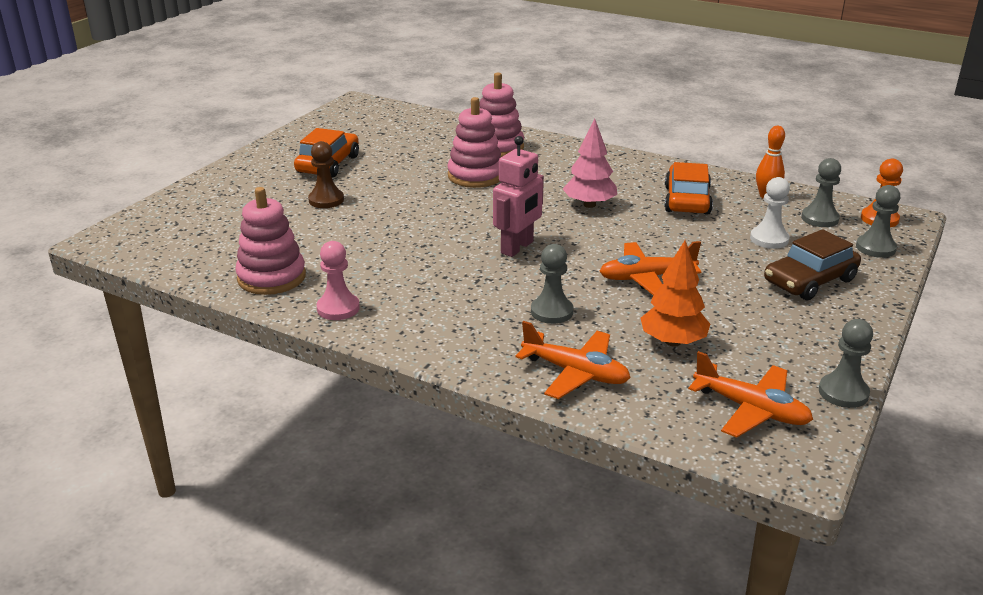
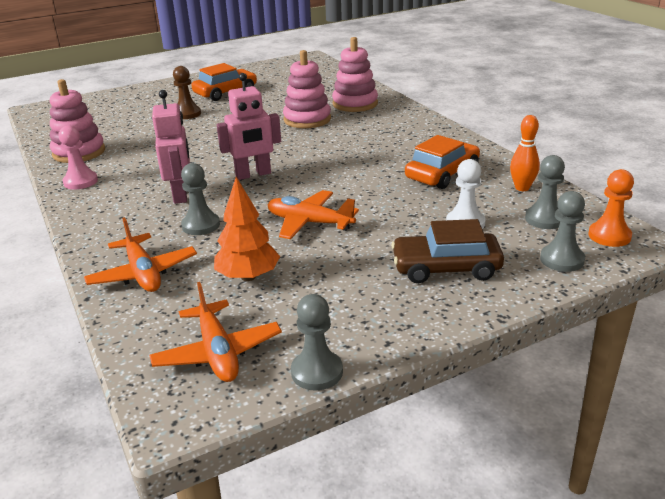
camera: 35 degrees right, 0 degrees up
(478, 289) = (181, 195): none -> pink robot
(589, 205) = (356, 158): pink tree -> none

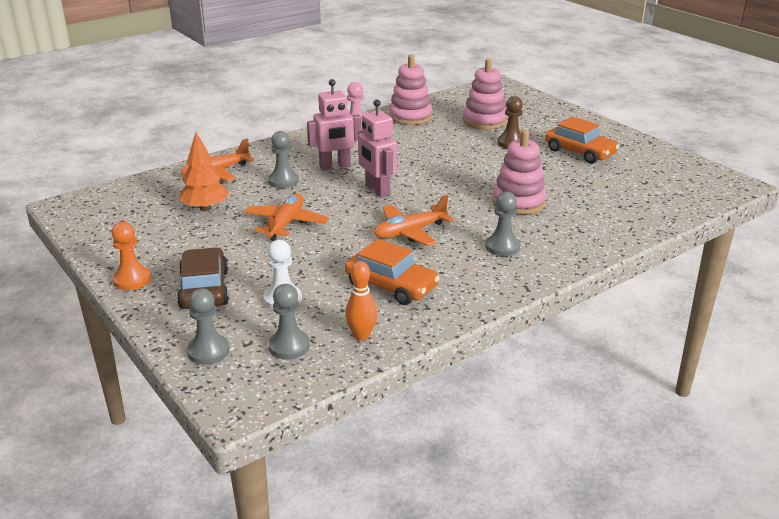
camera: 80 degrees right, 0 degrees up
(217, 352) = (118, 209): orange plane -> orange plane (410, 232)
(317, 372) = (87, 243): grey pawn -> grey pawn (502, 247)
(355, 104) = (579, 225): pink stacking toy -> pink stacking toy (484, 121)
(609, 236) = (251, 386): orange pawn -> orange pawn (132, 280)

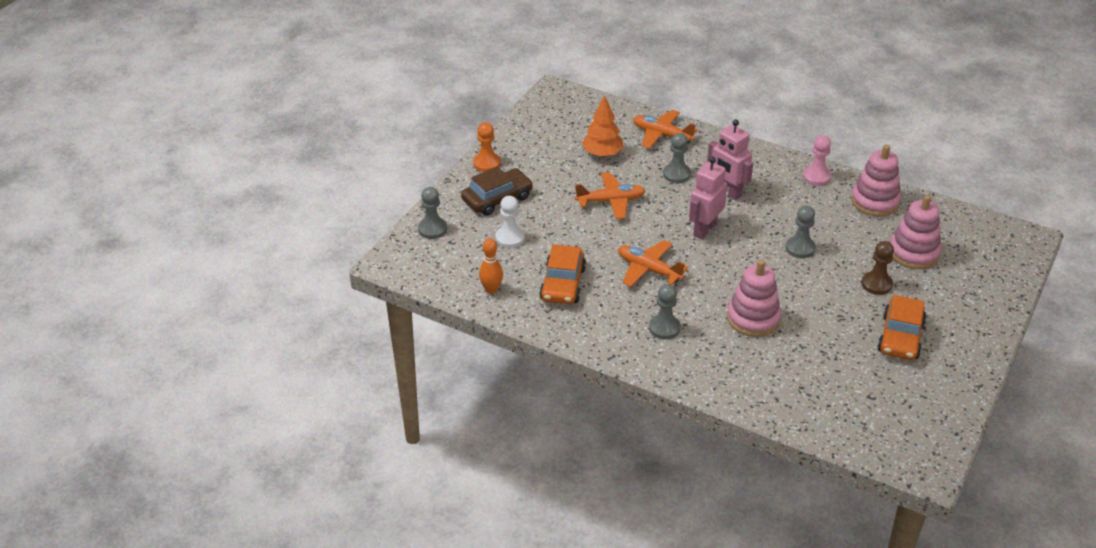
camera: 65 degrees right, 10 degrees up
(289, 346) = (459, 261): grey pawn -> grey pawn (800, 248)

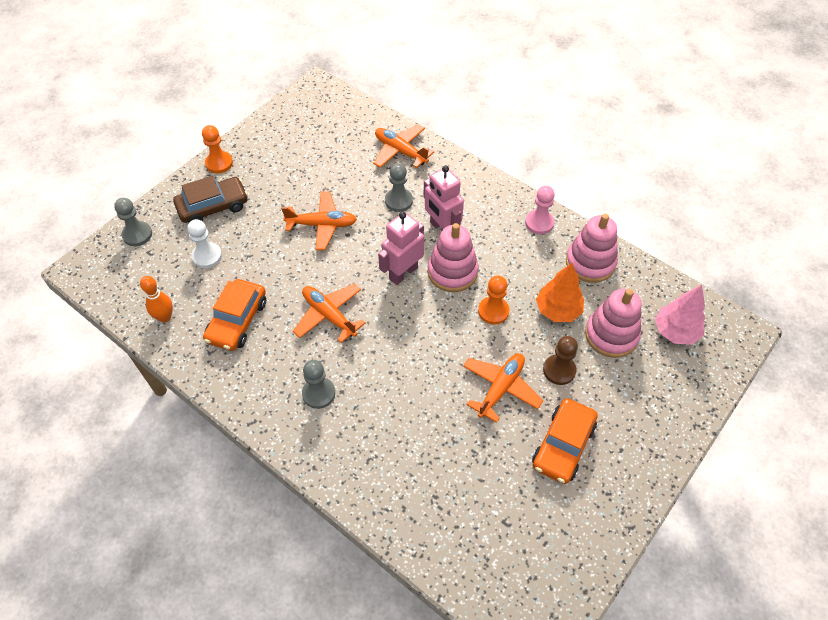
camera: 10 degrees right, 15 degrees up
(602, 154) = (334, 166): orange tree -> orange tree (558, 310)
(753, 319) = (414, 396): pink stacking toy -> pink stacking toy (452, 272)
(800, 248) = (493, 311): grey pawn -> orange pawn
(829, 304) = (500, 388): none -> orange plane
(969, 243) = (675, 331): none -> pink tree

